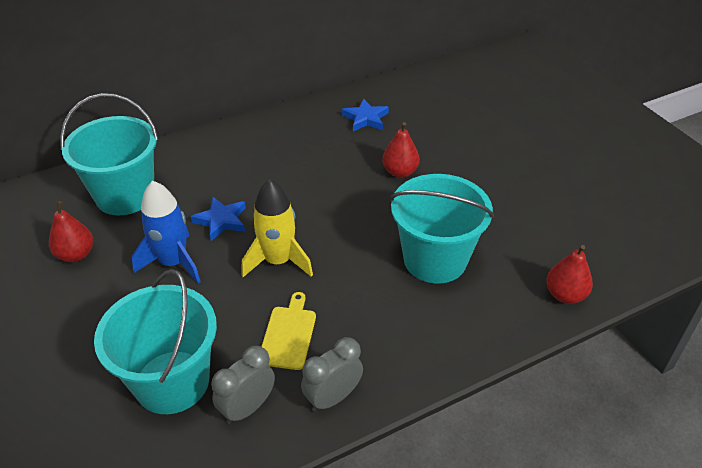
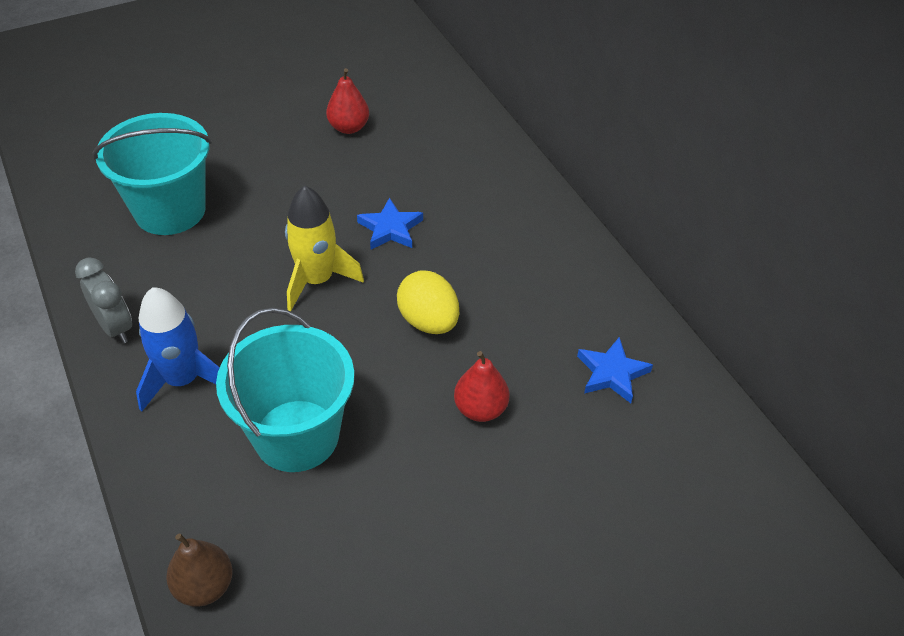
camera: 90 degrees right, 5 degrees up
(125, 195) = (438, 149): turquoise bucket -> none
(173, 262) = (327, 196): blue rocket -> blue rocket (183, 380)
(247, 407) = (124, 264): grey clock -> none
(288, 334) = (206, 291): yellow cutting board -> none
(323, 197) = (428, 321): none -> yellow egg
(565, 295) = (204, 586): red pear -> brown pear

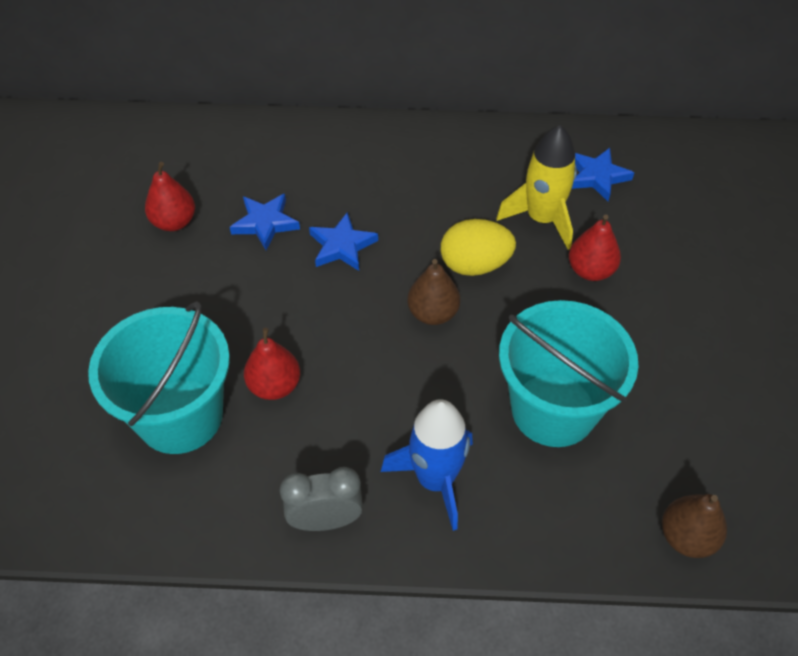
camera: 60 degrees left, 5 degrees up
(224, 248) = (274, 386): none -> red pear
(317, 280) = (371, 325): yellow rocket -> yellow rocket (542, 219)
(354, 314) = (433, 313): none -> brown pear
(383, 175) = (265, 223): none -> blue star

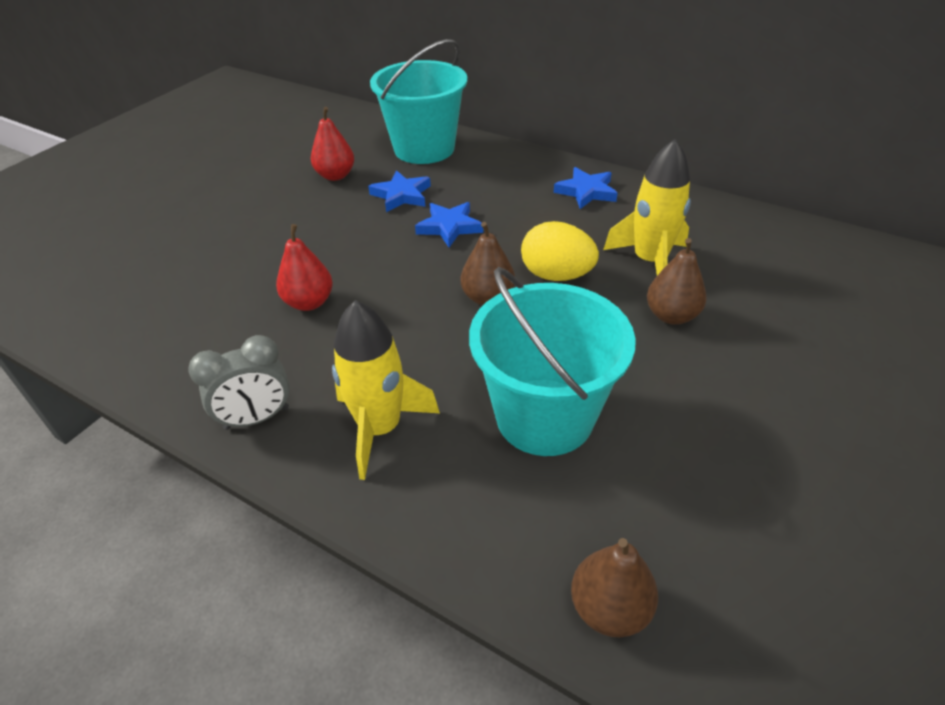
camera: 30 degrees right, 10 degrees down
(180, 416) = (220, 296): turquoise bucket -> turquoise bucket (424, 149)
(325, 520) = (257, 418): grey clock -> grey clock turned 135 degrees clockwise
(435, 480) = (380, 428): blue rocket -> yellow rocket
(590, 270) = (671, 315): red pear -> brown pear
(597, 176) = (731, 246): blue star -> blue star (586, 191)

